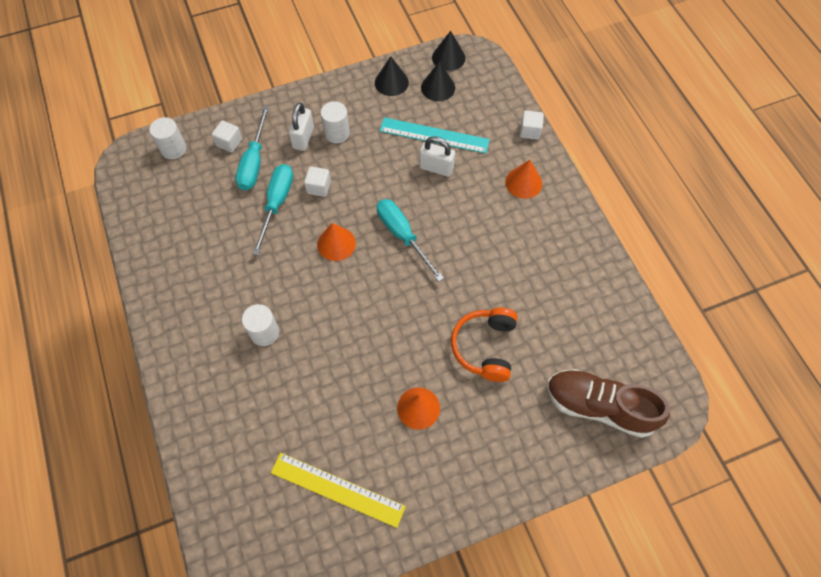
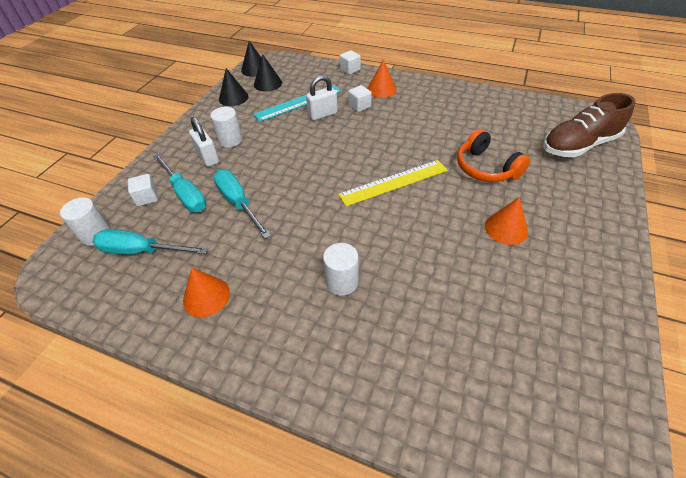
camera: 45 degrees left, 15 degrees down
(318, 187) = (258, 173): white cube -> white cube (359, 106)
(336, 243) = (316, 191): orange cone -> orange cone (206, 296)
(337, 489) = (544, 325): yellow ruler -> yellow ruler (394, 182)
(402, 235) = (353, 156): turquoise screwdriver -> turquoise screwdriver (141, 251)

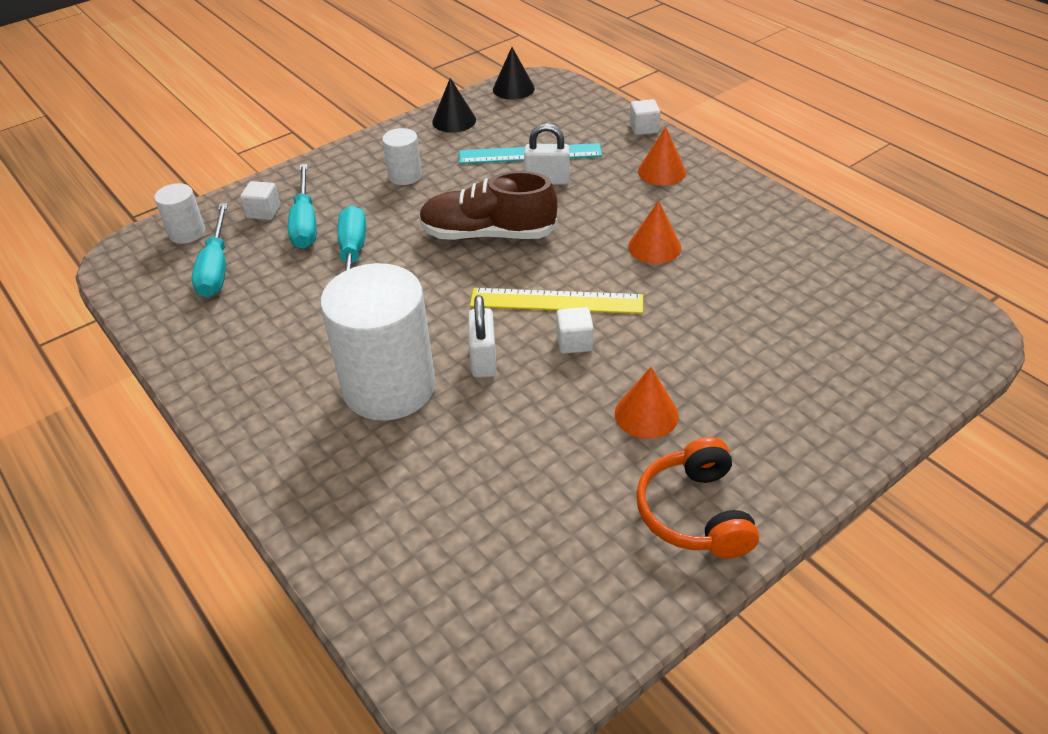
camera: 30 degrees right, 5 degrees down
(141, 251) = (216, 268): turquoise screwdriver -> turquoise screwdriver turned 135 degrees counterclockwise
(206, 296) = (242, 340): orange cone -> orange cone (654, 247)
(208, 157) = (362, 188): white padlock -> white padlock (483, 360)
(268, 83) = (513, 114): black cone -> none
(342, 282) = (389, 387): white cylinder -> white cylinder, size x2.13
(359, 106) = (607, 185): white cube -> white cube (574, 342)
(486, 168) = (701, 330): orange headphones -> orange headphones (695, 513)
(579, 145) = (882, 353): brown shoe -> brown shoe (488, 234)

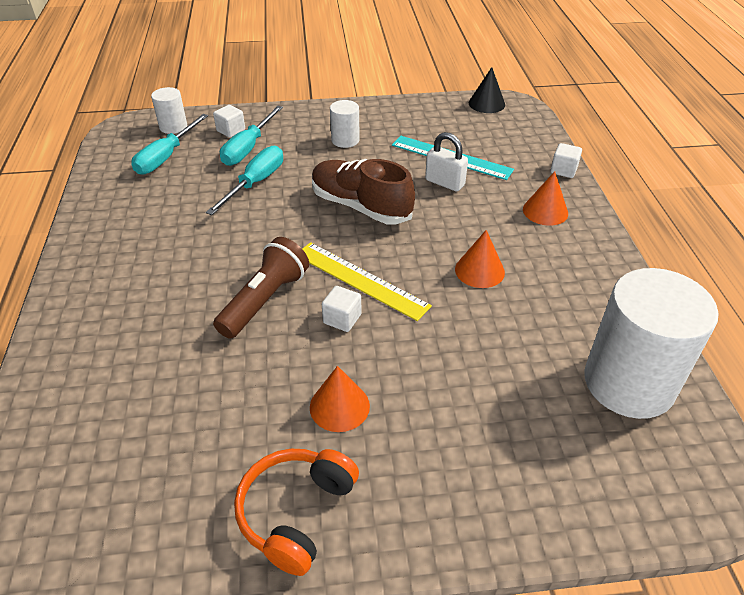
camera: 30 degrees right, 0 degrees up
(389, 387) = (184, 289): white cylinder -> white cylinder (629, 383)
(454, 121) = (419, 112): black cone -> none
(483, 360) = (265, 300): white padlock -> brown flashlight

